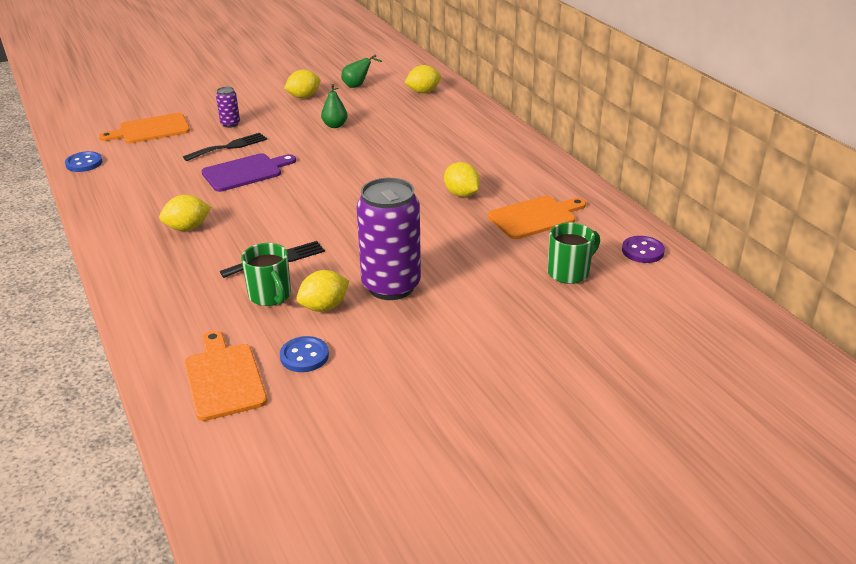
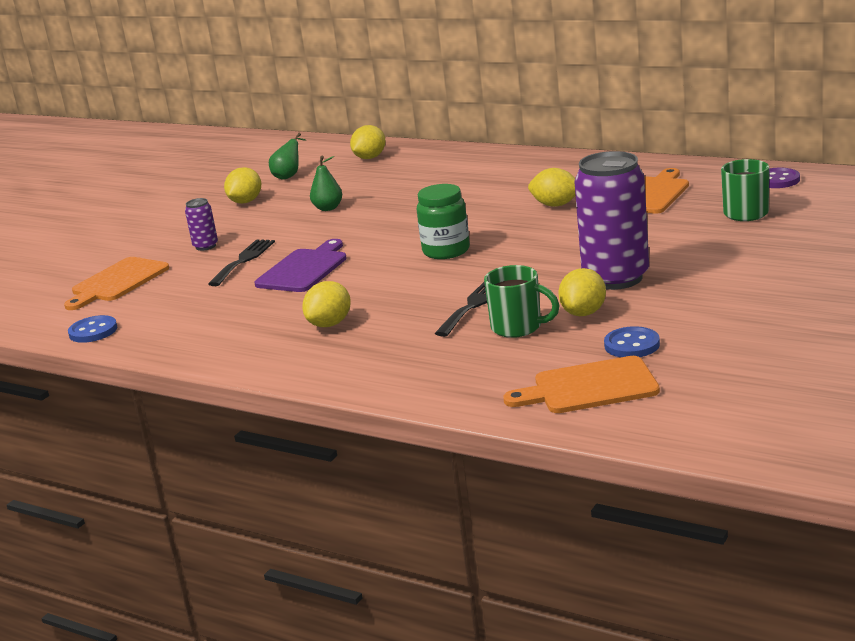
camera: 30 degrees left, 10 degrees down
(223, 378) = (589, 387): orange cutting board -> orange cutting board turned 45 degrees counterclockwise
(337, 200) = (446, 251): none -> green jar

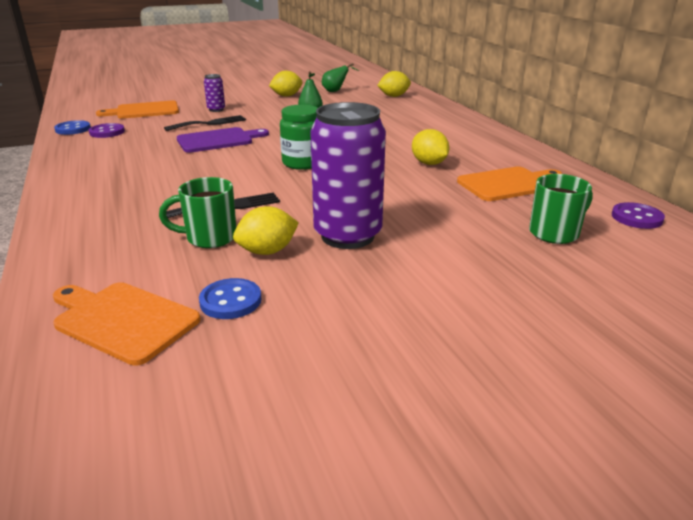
camera: 35 degrees right, 5 degrees up
(148, 316) = (107, 132): none -> purple button
(330, 324) = (145, 177): yellow lemon -> none
(518, 327) = (209, 238): green mug -> green mug turned 105 degrees clockwise

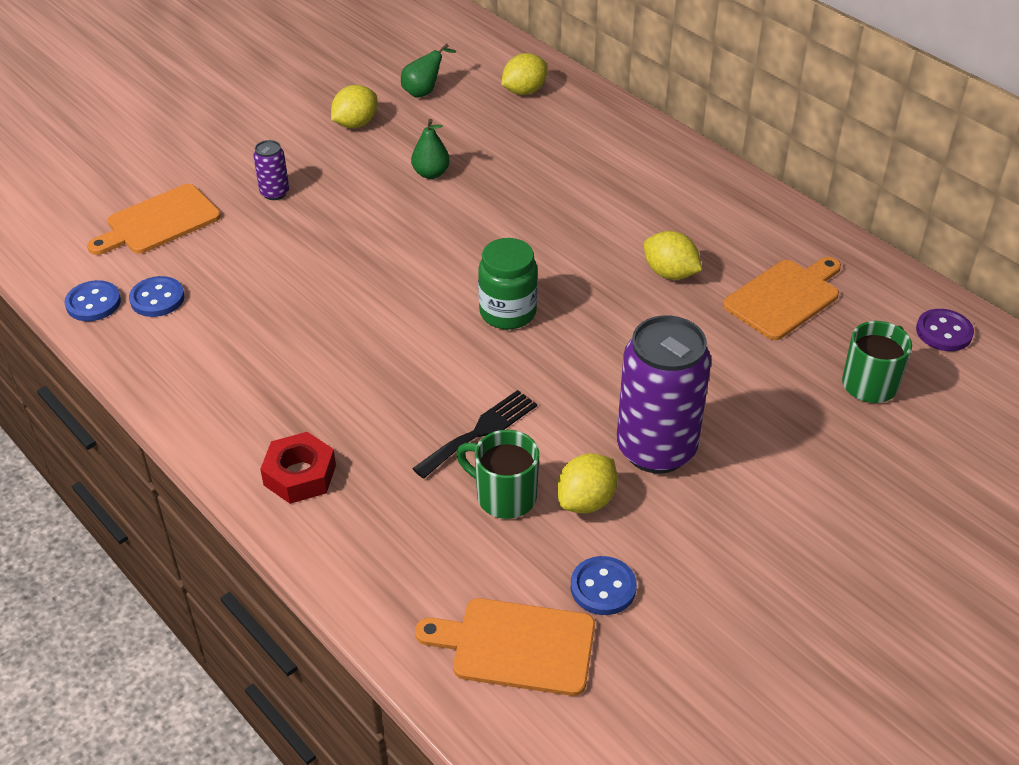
camera: 20 degrees left, 15 degrees up
(89, 204) = (300, 475): none -> red nut
(107, 132) = (157, 298): purple button -> blue button
(209, 238) = (504, 496): green mug -> green mug turned 60 degrees clockwise
(210, 123) = (298, 237): black fork -> none
(218, 140) = (348, 281): purple cutting board -> none

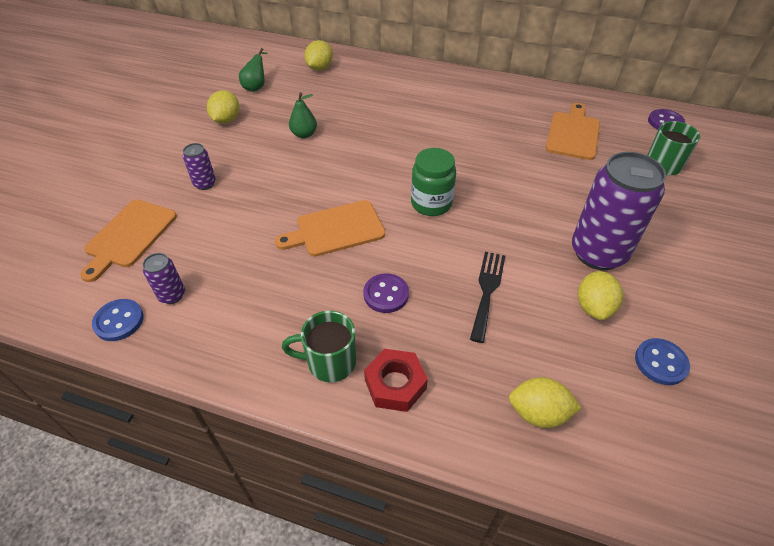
camera: 30 degrees left, 5 degrees up
(157, 298) = (172, 295): blue button -> purple can
(366, 388) = (386, 294): none -> purple button
(504, 496) = (543, 329): green mug -> green mug (329, 362)
(516, 646) = (654, 438): orange cutting board -> orange cutting board (336, 229)
(670, 273) = (501, 143): yellow lemon -> yellow lemon (538, 413)

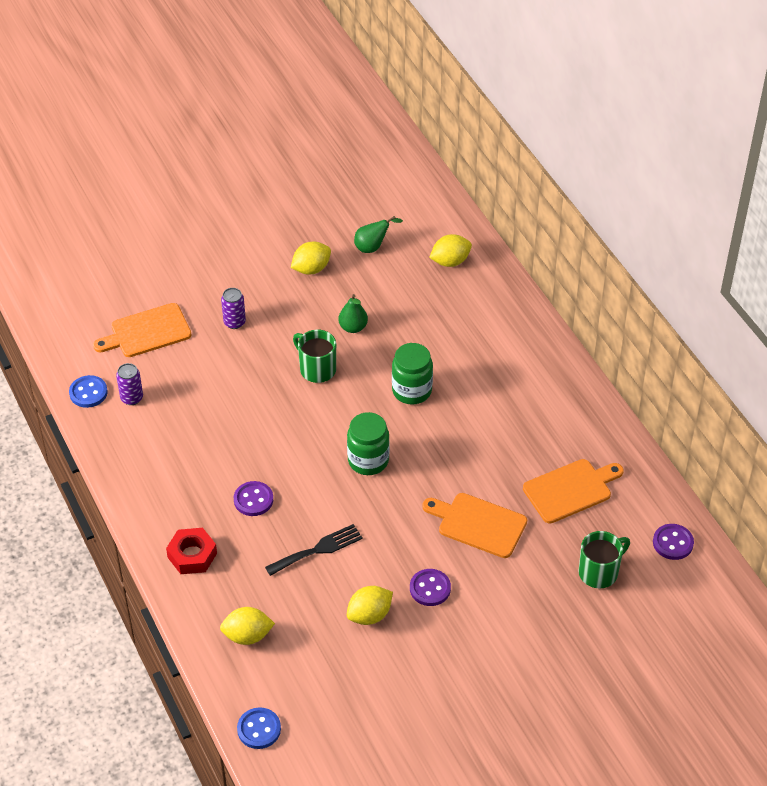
camera: 45 degrees right, 0 degrees up
(329, 362) = (172, 513): green mug -> green mug (317, 369)
(336, 229) = (278, 429): orange cutting board -> orange cutting board (478, 524)
(397, 144) = (412, 390): none -> green jar
(538, 413) = (247, 636): yellow lemon -> yellow lemon turned 60 degrees counterclockwise
(598, 253) = (430, 588): purple can -> purple button
(660, 362) = (358, 676): blue button -> blue button (259, 729)

